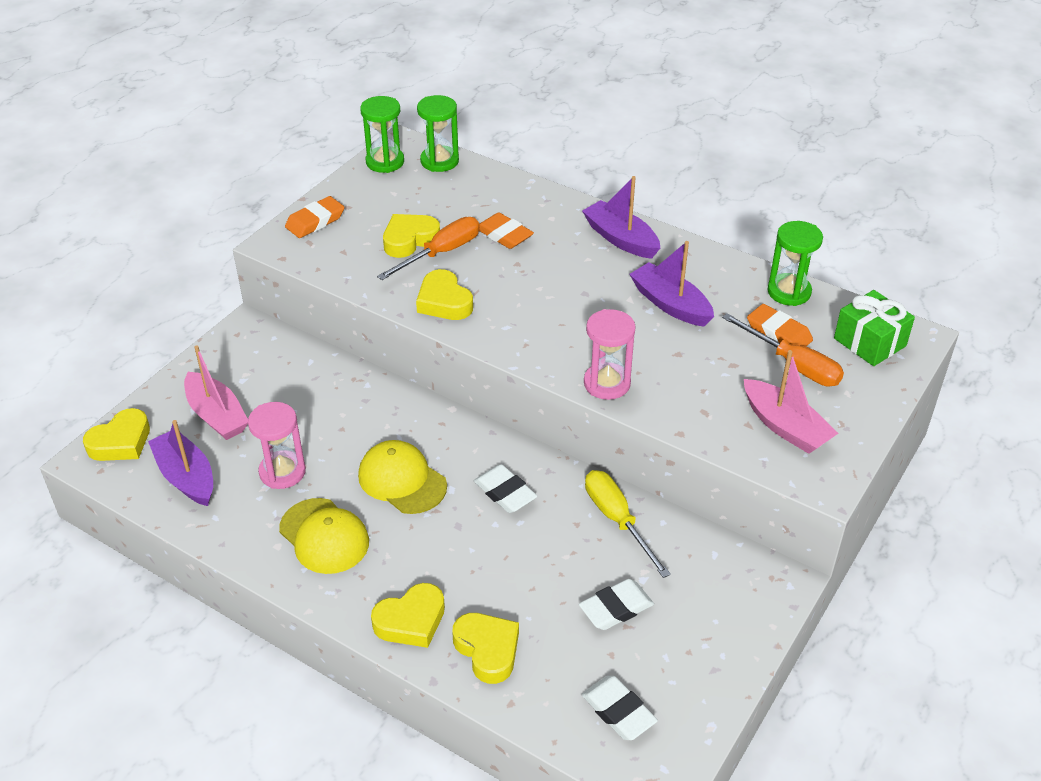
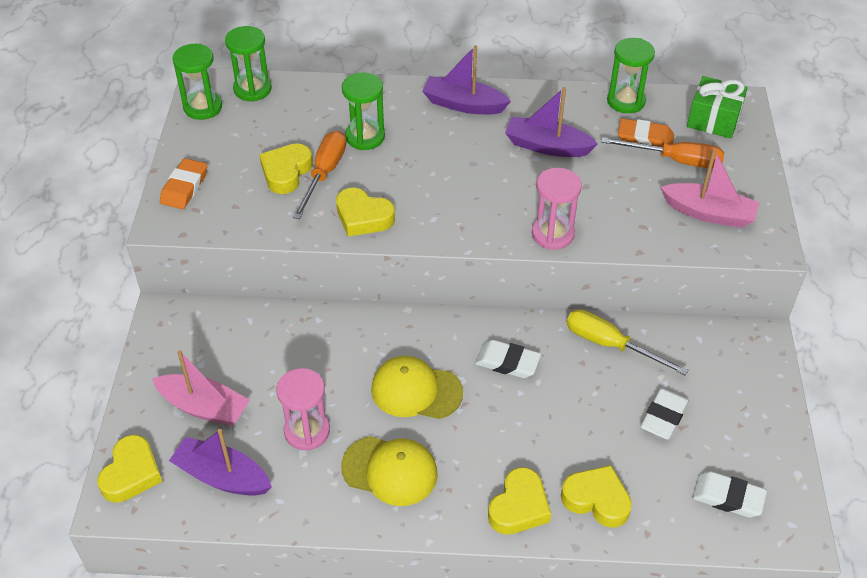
camera: 30 degrees left, 5 degrees up
(504, 235) = (365, 137): orange eraser -> green hourglass

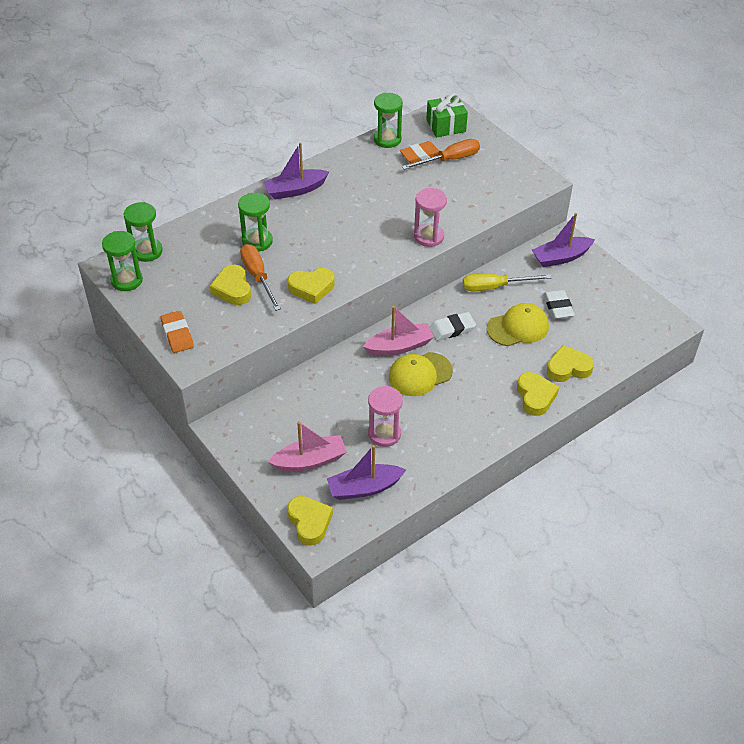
camera: 40 degrees left, 0 degrees up
(390, 470) = (452, 423): yellow cap -> yellow cap (518, 327)
(547, 146) = (372, 189): purple boat -> purple boat (561, 257)
(709, 213) = (496, 179): pink boat -> pink boat (399, 346)
(728, 497) = (625, 327): white eraser -> none

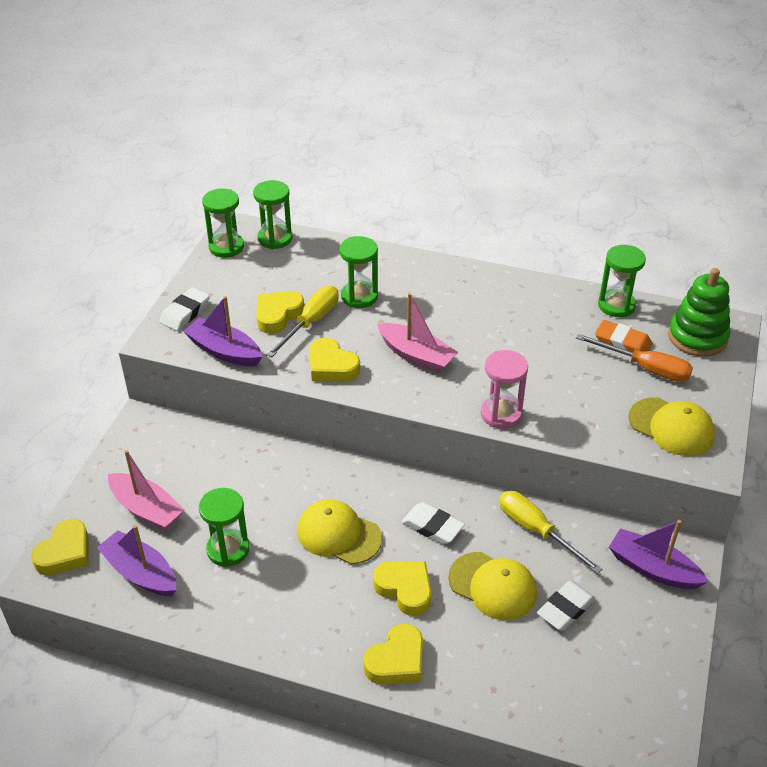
camera: 55 degrees right, 5 degrees down
(177, 334) = (185, 313): orange eraser -> white eraser
(258, 277) = (311, 322): orange screwdriver -> yellow screwdriver
(295, 190) = (460, 283): purple boat -> purple boat (224, 351)
(384, 434) = (228, 549): pink hourglass -> green hourglass
(399, 346) = (364, 496): pink boat -> pink boat (416, 355)
(446, 126) = (697, 337): green gift -> green stacking toy
(503, 177) = (671, 427): none -> yellow cap
(568, 368) = (473, 671): yellow heart -> yellow heart (405, 589)

